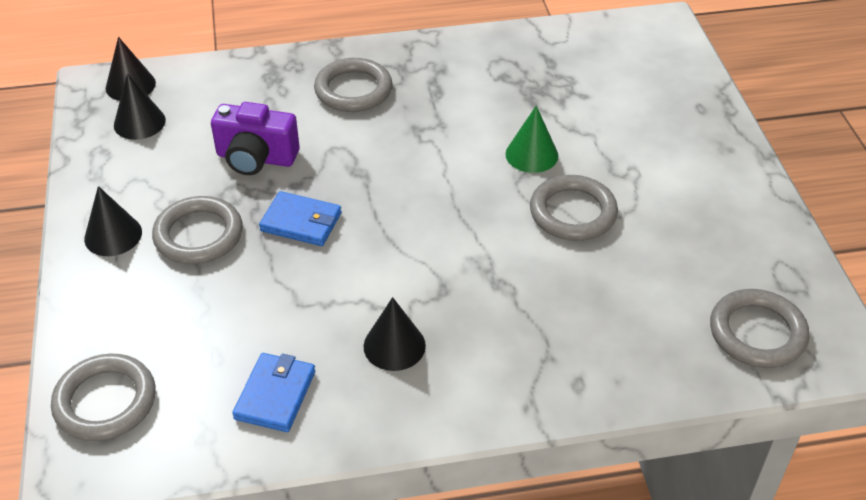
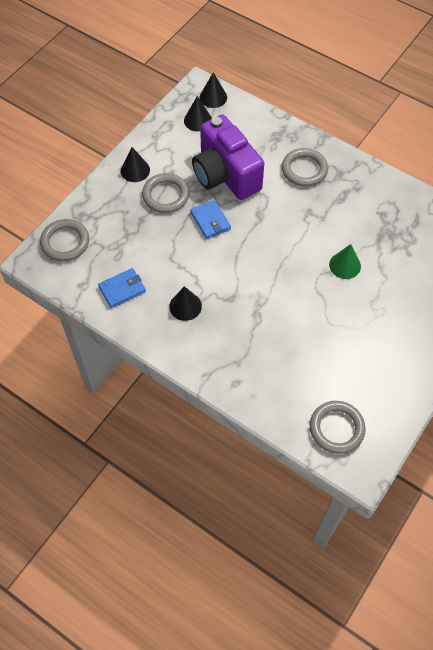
camera: 45 degrees right, 15 degrees up
(256, 158) = (225, 175): purple camera -> purple camera, size x1.66
(573, 212) = (327, 308): grey ring -> none

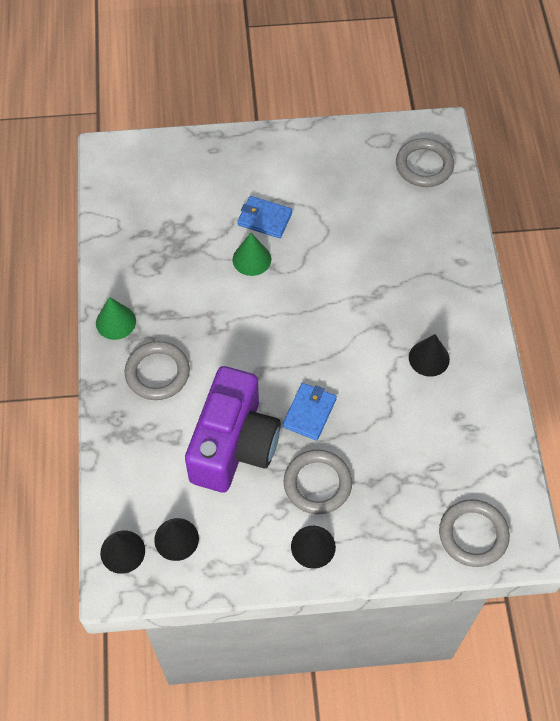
camera: 130 degrees left, 0 degrees up
(122, 289) = (468, 429): blue wallet -> blue wallet (264, 219)
(358, 171) = (116, 322): none -> green cone

